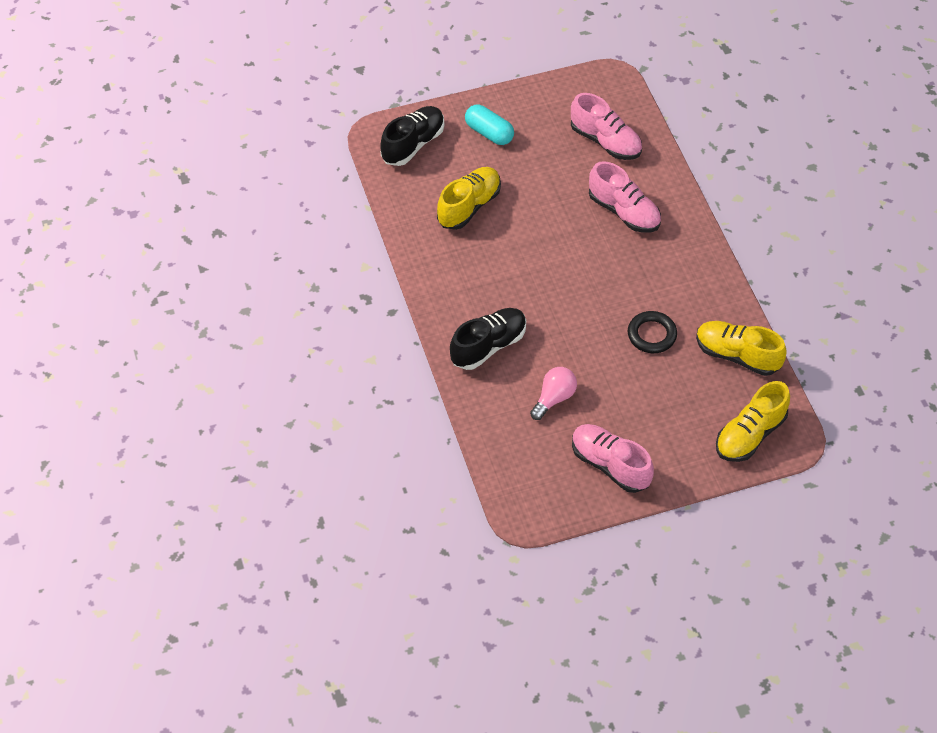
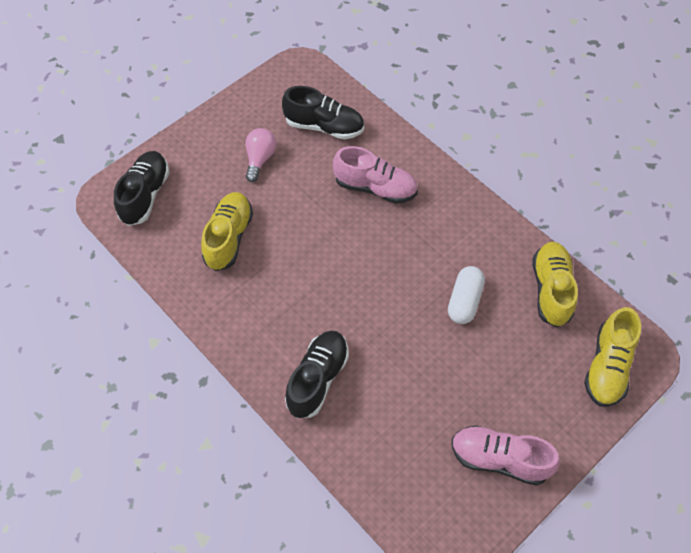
camera: 25 degrees left, 5 degrees up
(489, 133) = (213, 157): turquoise capsule -> none
(554, 398) = (409, 409): pink light bulb -> pink light bulb (260, 159)
(605, 141) = (324, 126): pink shoe -> black shoe
(651, 335) = (464, 301): black ring -> white capsule
(737, 355) = (551, 290): yellow shoe -> yellow shoe turned 90 degrees clockwise

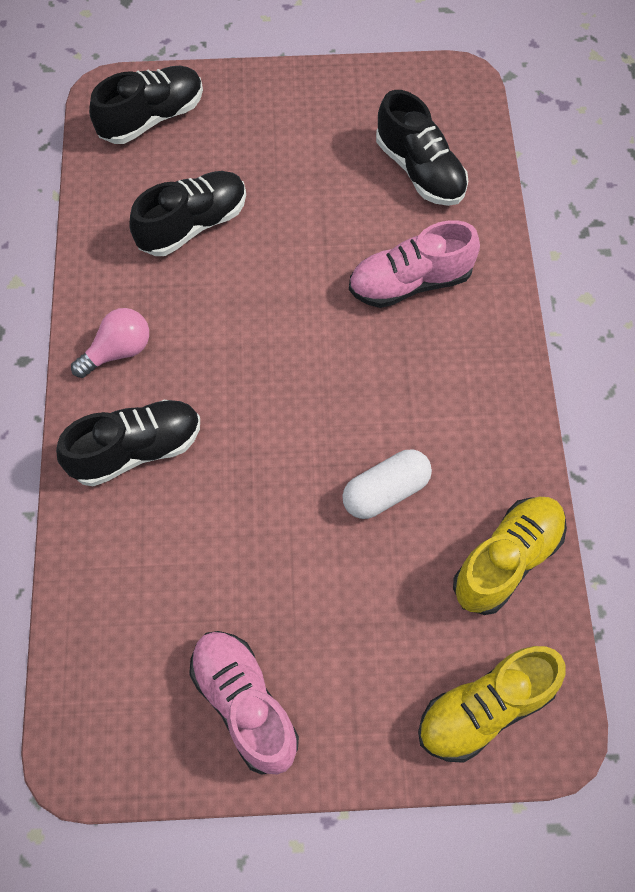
camera: 40 degrees right, 5 degrees up
(229, 238) = (193, 225): yellow shoe -> black shoe
(260, 159) = (310, 159): pink light bulb -> pink light bulb (118, 351)
(375, 188) = (410, 282): pink shoe -> pink shoe turned 105 degrees clockwise

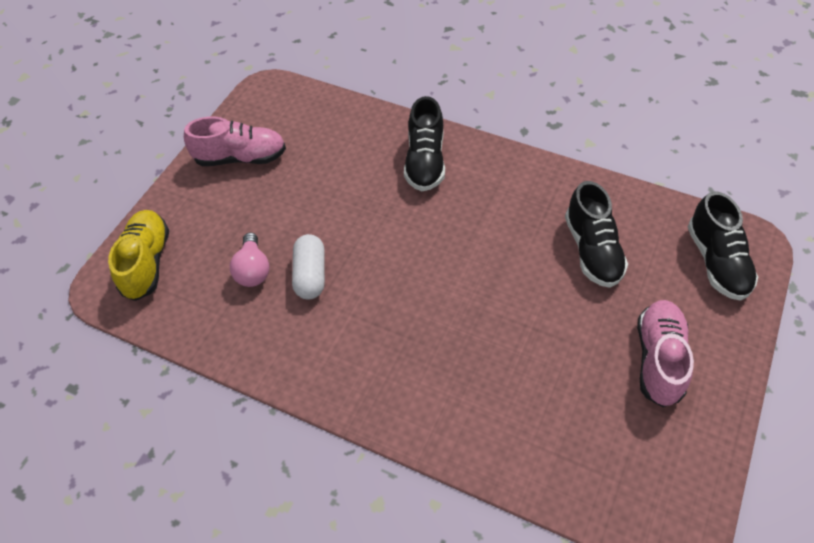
camera: 120 degrees right, 10 degrees down
(118, 351) = (503, 175): pink light bulb -> pink light bulb (253, 270)
(410, 282) = (465, 370): pink shoe -> pink shoe (658, 359)
(420, 170) = (578, 436): black shoe -> none
(507, 560) = (217, 320): yellow shoe -> none

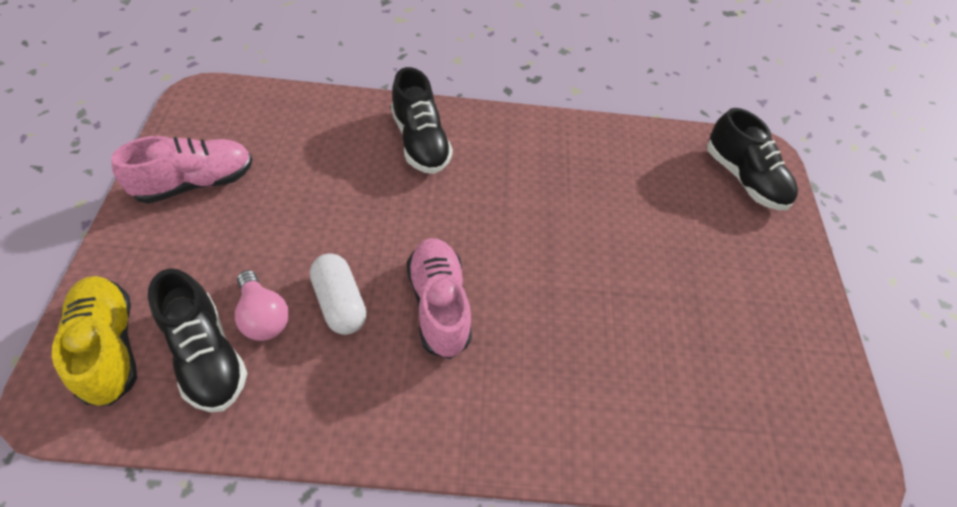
camera: 30 degrees left, 0 degrees up
(592, 250) = (630, 195): black shoe -> black shoe (206, 355)
(658, 359) = (743, 290): pink shoe -> pink shoe (439, 305)

